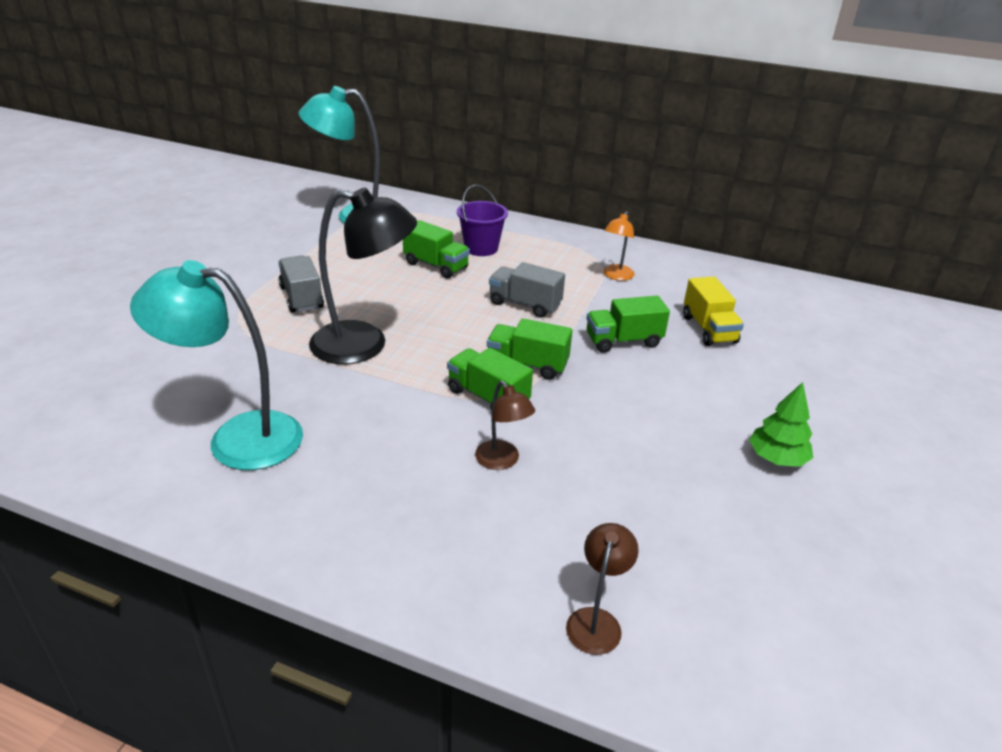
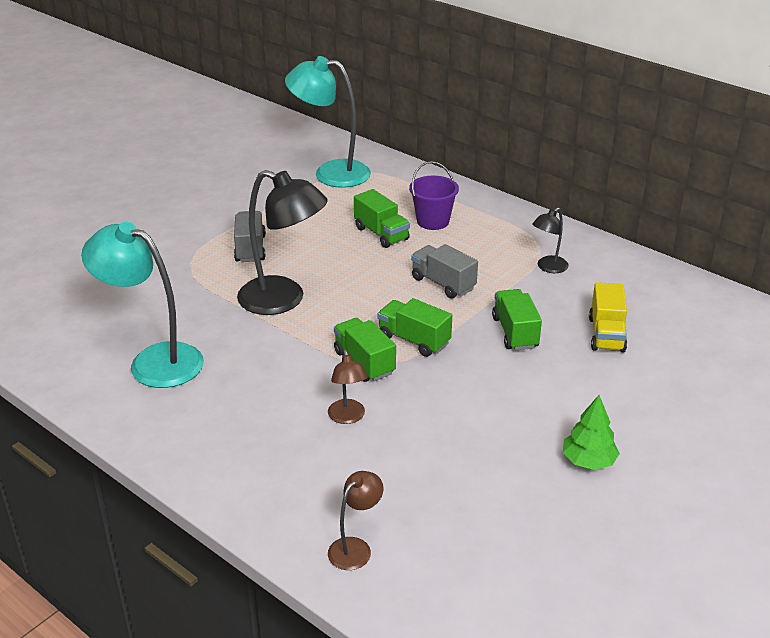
camera: 20 degrees right, 0 degrees up
(616, 276) = (548, 267): orange lamp -> black lamp
(623, 341) = (515, 332): green truck -> green truck turned 75 degrees clockwise

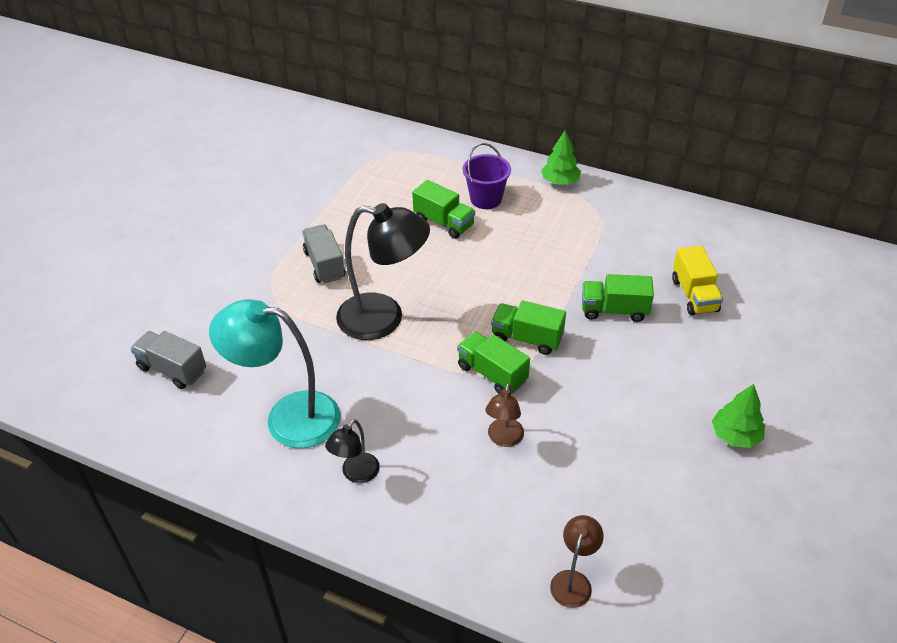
camera: 15 degrees left, 10 degrees up
(330, 173) = (364, 160): turquoise lamp -> none
(348, 417) = (504, 439): brown lamp -> brown lamp turned 45 degrees clockwise
(443, 283) = (526, 268): grey truck -> grey truck (172, 369)
(515, 218) = (560, 181): none -> green tree
(515, 332) = (614, 310): green truck -> green truck turned 60 degrees counterclockwise
(548, 267) = (613, 231): black lamp -> black lamp (356, 474)

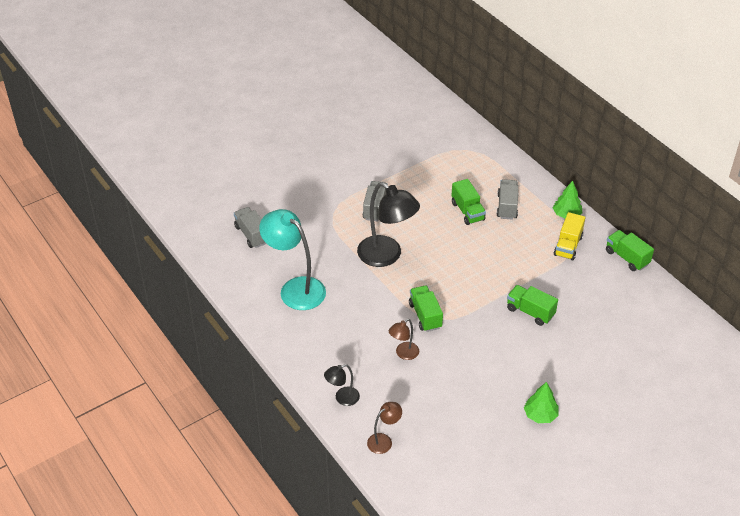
camera: 30 degrees right, 0 degrees up
(356, 474) = (310, 334): black lamp -> black lamp (342, 398)
(486, 199) = (507, 206): purple bucket -> grey truck
(527, 338) = (462, 305): green truck -> green truck (627, 257)
(694, 295) = (590, 325): yellow truck -> yellow truck (568, 246)

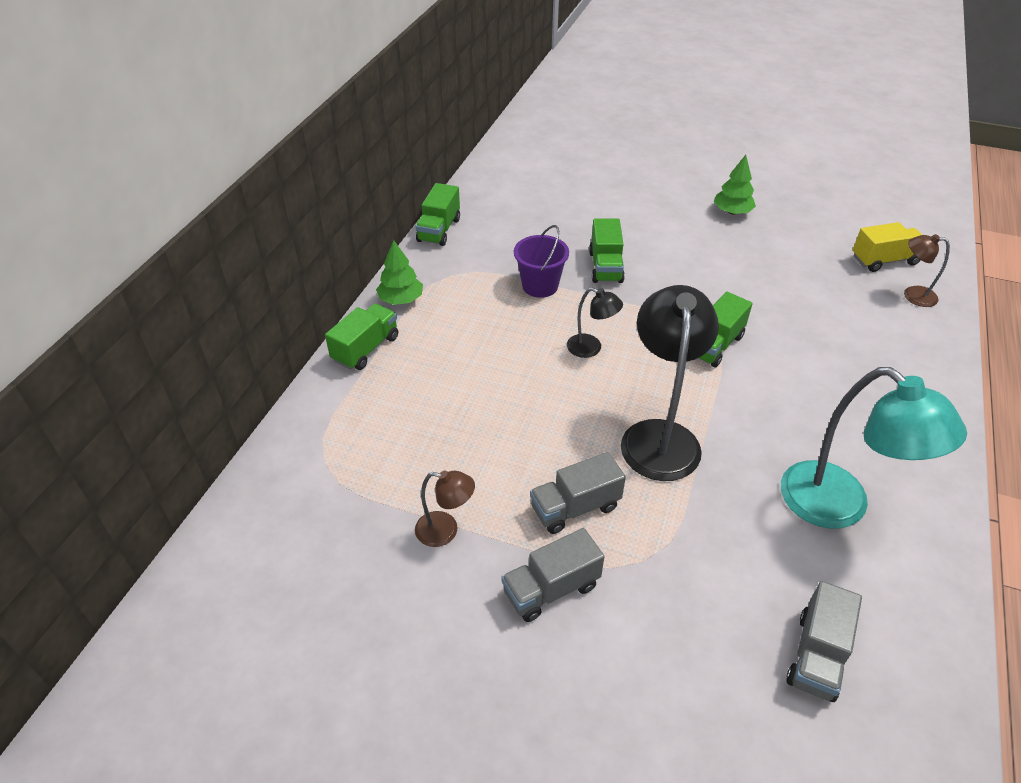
camera: 125 degrees left, 0 degrees up
(295, 288) = (839, 507): turquoise lamp -> turquoise lamp turned 45 degrees counterclockwise
(342, 398) = (918, 353): black lamp -> black lamp (591, 348)
(403, 354) = (792, 335): brown lamp -> brown lamp (445, 531)
(467, 211) = (480, 394): green truck -> green truck (366, 349)
(507, 206) = (433, 359): grey truck -> grey truck (551, 589)
(534, 274) = (540, 286): none -> purple bucket
(568, 246) = (462, 278): yellow truck -> yellow truck (884, 260)

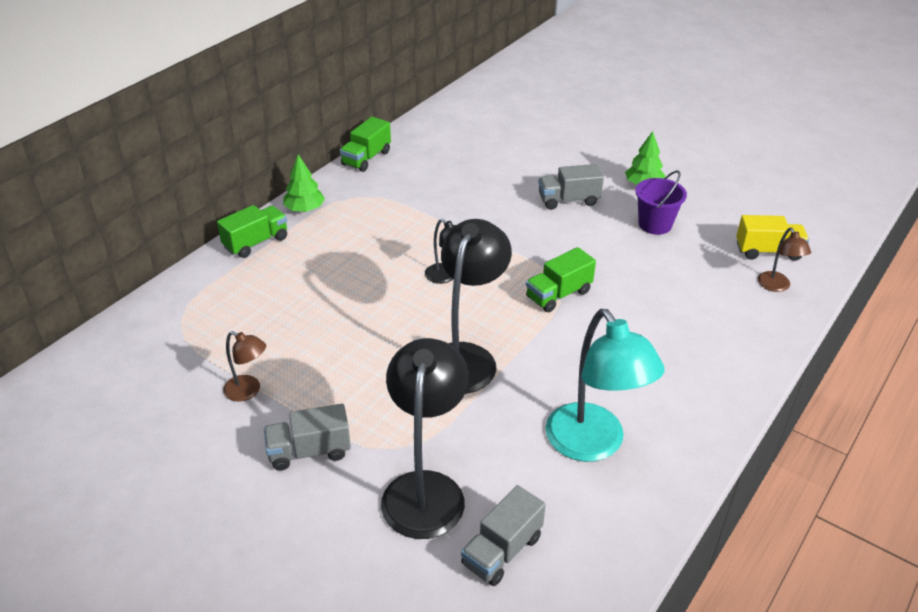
camera: 15 degrees right, 5 degrees down
(540, 286) = (429, 218): purple bucket -> purple bucket (655, 224)
(575, 507) = (362, 396): grey truck -> grey truck (568, 200)
(605, 267) = (496, 212): green truck -> none
(699, 602) = (425, 489): none -> black lamp
(912, 295) = (776, 286): brown lamp -> brown lamp turned 135 degrees counterclockwise

